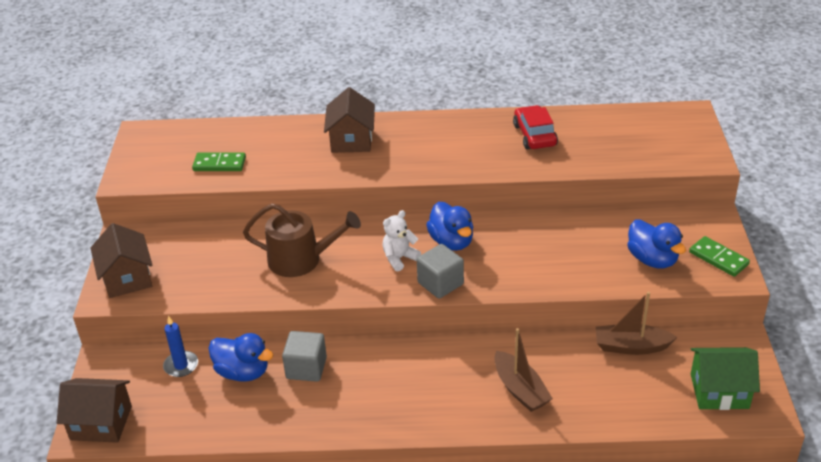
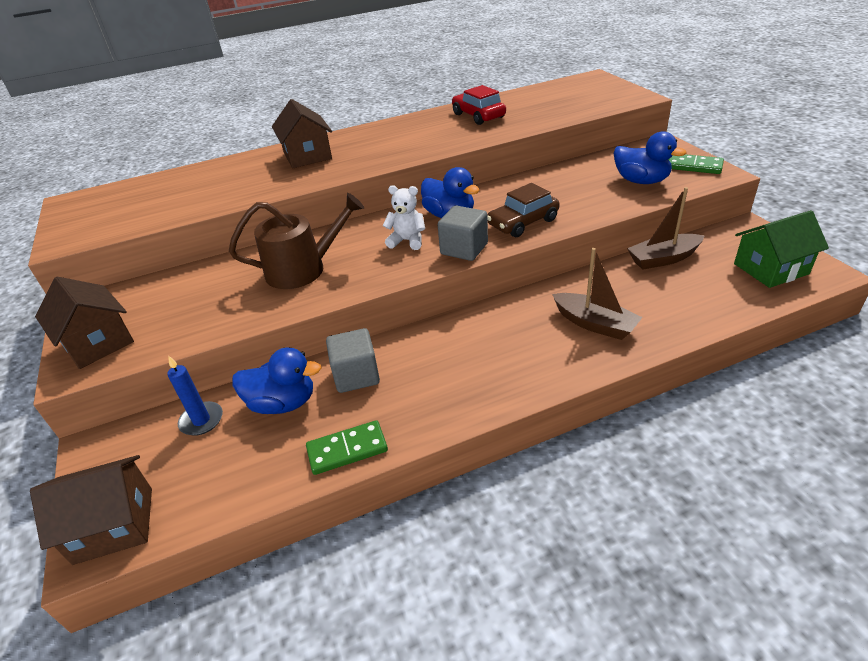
camera: 20 degrees left, 0 degrees up
(219, 164) = (173, 204): green domino -> green domino (347, 450)
(399, 258) = (407, 241): white teddy bear -> white teddy bear turned 75 degrees clockwise
(509, 272) = (523, 222): none -> brown car

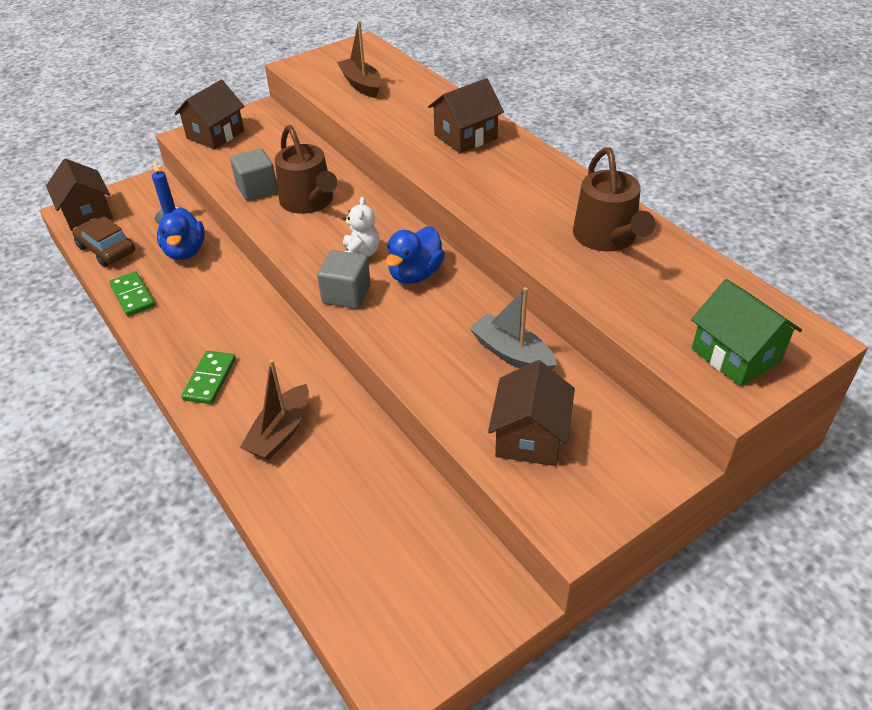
camera: 75 degrees right, 5 degrees up
(356, 375) = (213, 282): grey cube -> grey cube (257, 189)
(478, 116) = (607, 237): red car -> brown watering can
(523, 222) = (404, 332): brown car -> brown car (106, 250)
(557, 182) = (512, 354): none -> grey boat
(641, 181) = (530, 437): blue duck -> brown house
(663, 259) = (413, 495): brown boat -> brown boat (361, 85)
(694, 166) = (591, 499): green domino -> green domino (210, 379)
(771, 269) = (399, 613): green house -> green house (736, 355)

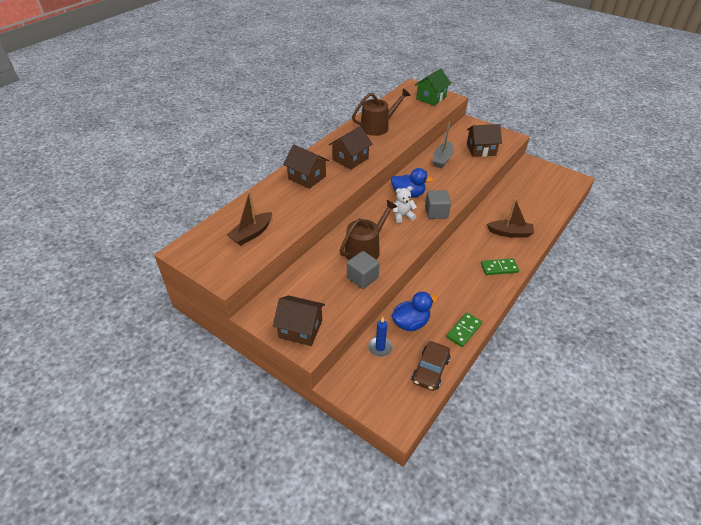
camera: 110 degrees left, 0 degrees up
(87, 213) = (397, 409): brown house -> brown house (350, 159)

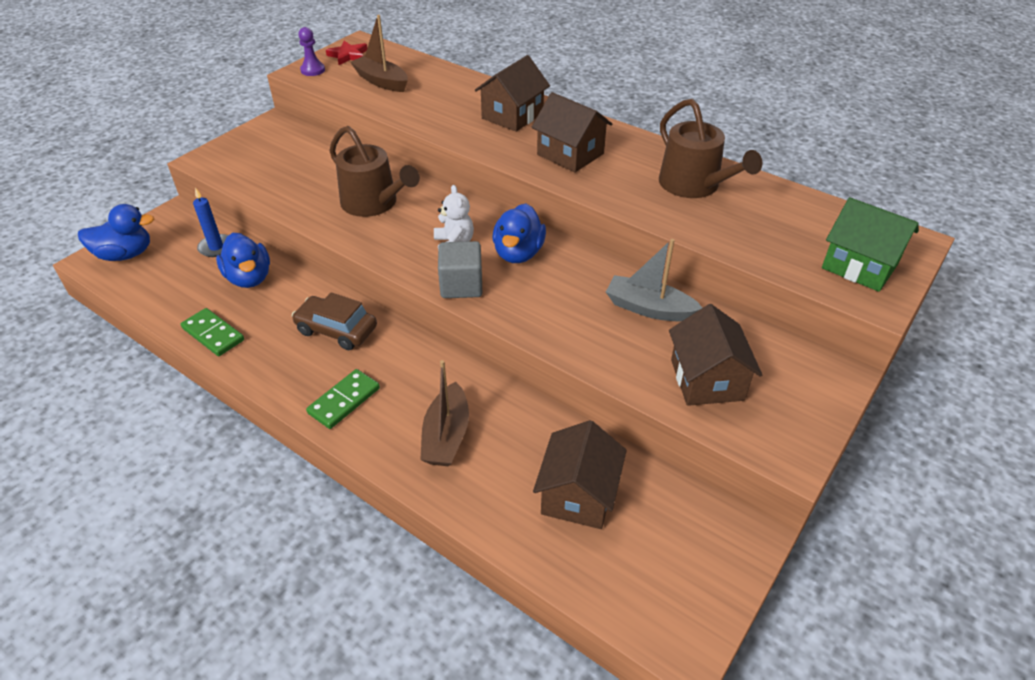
camera: 90 degrees right, 0 degrees up
(203, 255) = (348, 55): none -> red star
(224, 272) = (312, 70): none -> purple pawn
(300, 329) = (236, 153): brown house -> brown house (578, 494)
(362, 278) = (312, 200): grey cube -> none
(391, 403) = (125, 254): none -> blue duck
(430, 370) = (157, 292): brown car -> brown car (336, 330)
(499, 268) = (344, 401): green domino -> green domino turned 45 degrees clockwise

